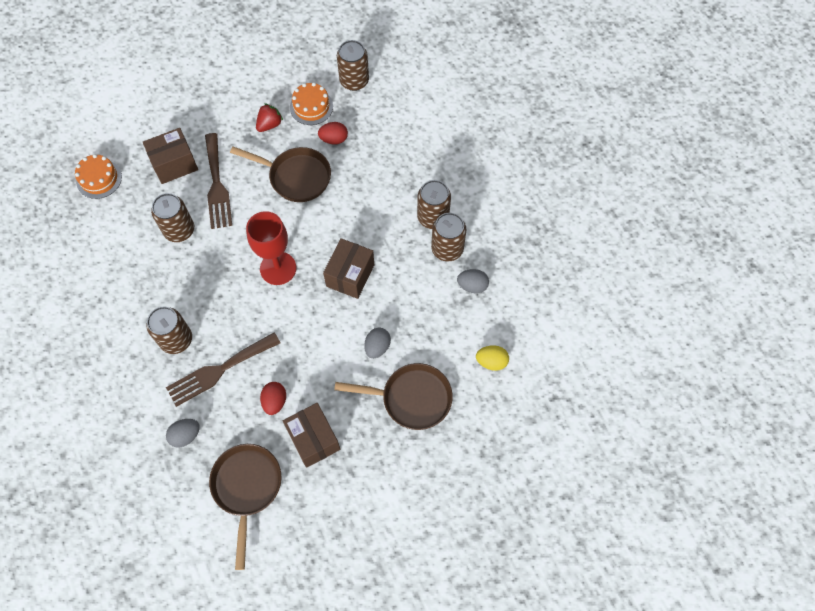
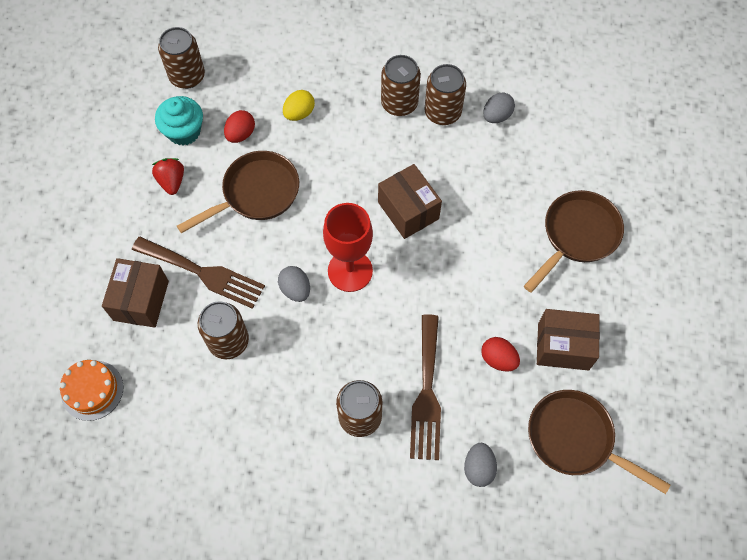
camera: 55 degrees left, 0 degrees up
(311, 107) = (184, 131): orange cake -> turquoise cupcake
(377, 347) = (503, 232): grey egg -> grey egg (295, 289)
(491, 361) = (585, 148): yellow egg -> yellow egg (299, 113)

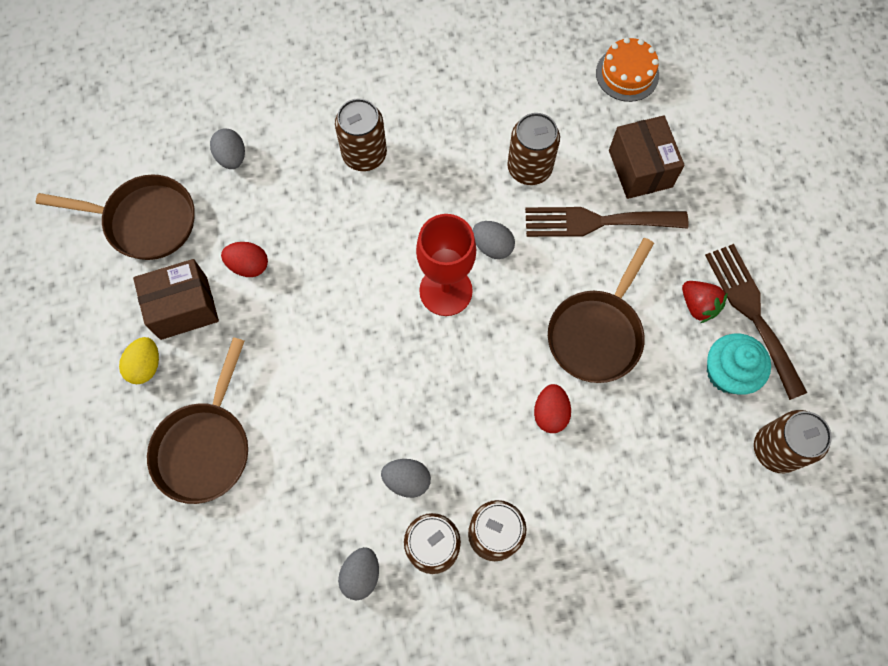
camera: 155 degrees right, 5 degrees up
(241, 134) = (660, 399): red egg -> red egg (550, 413)
(299, 113) = (609, 461): yellow egg -> yellow egg (145, 366)
(408, 210) = (415, 390): brown box -> none
(426, 393) = (309, 202): brown fork -> brown fork (752, 313)
(441, 156) = (407, 480): none -> grey egg

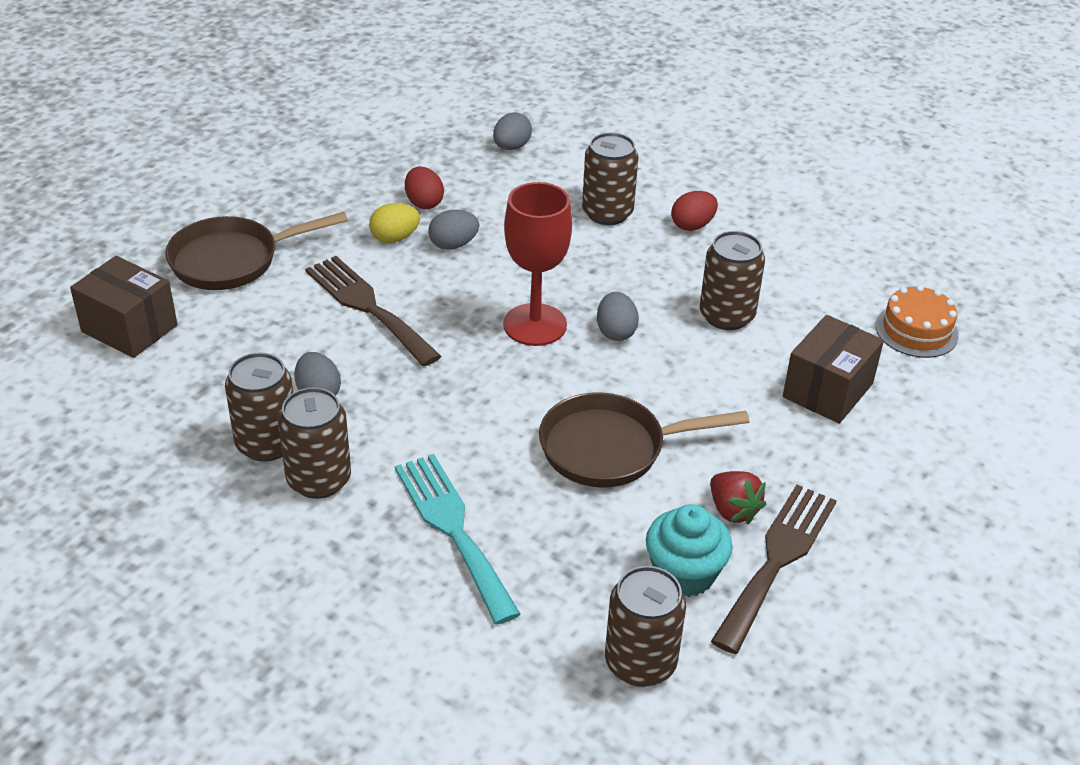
camera: 50 degrees right, 30 degrees down
(145, 221) = (400, 134): brown pan -> none
(145, 366) = (273, 195): yellow egg -> yellow egg (395, 238)
(184, 307) = (346, 189): brown box -> brown box (129, 328)
(361, 574) = (196, 410): grey egg -> grey egg (453, 245)
(550, 413) = (487, 457): red egg -> red egg (692, 225)
(597, 221) = (730, 388): brown fork -> brown fork (368, 307)
(599, 479) = (453, 529): none -> turquoise fork
(698, 305) = (733, 510): red strawberry -> red strawberry turned 45 degrees counterclockwise

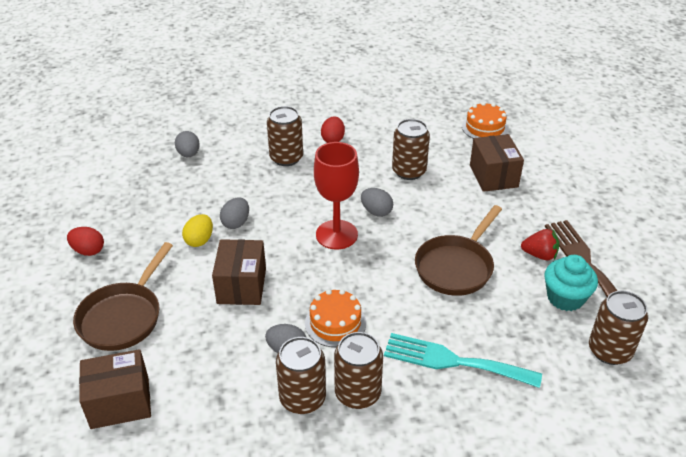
camera: 45 degrees left, 0 degrees up
(368, 307) = (242, 286): brown fork -> brown box
(398, 404) = (335, 323): none -> orange cake
(424, 203) = (186, 212): red egg -> red egg (88, 251)

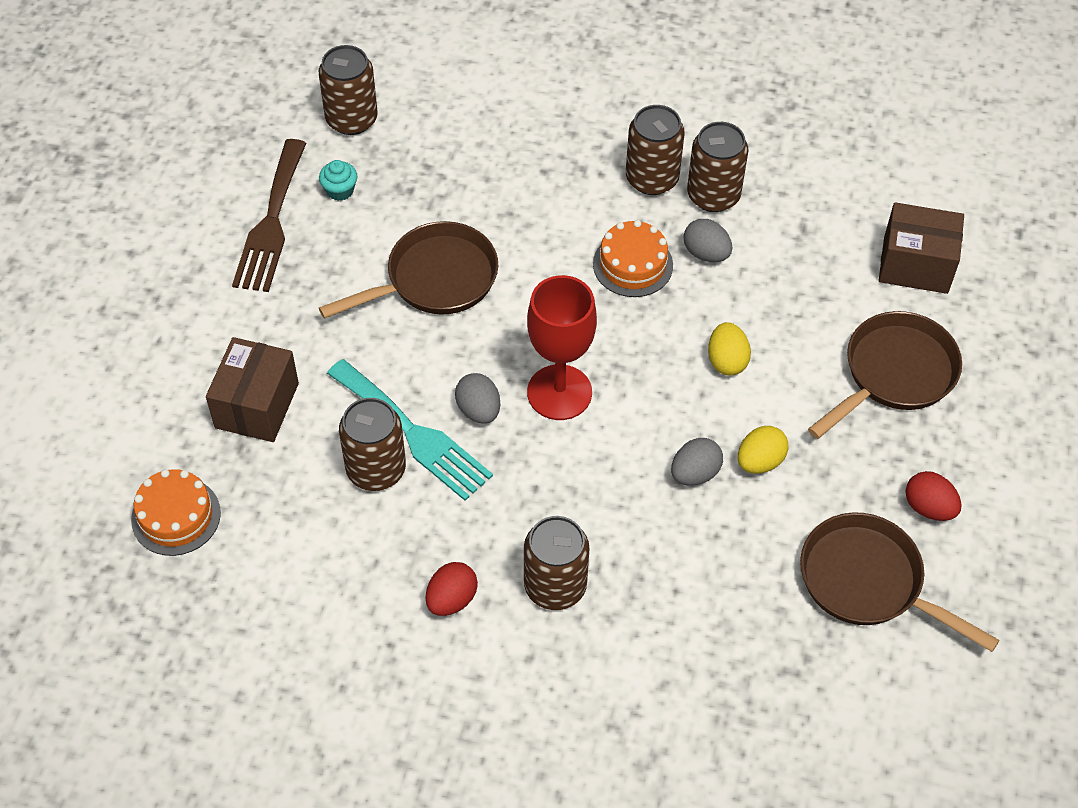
camera: 155 degrees left, 15 degrees up
(119, 207) = (868, 582): none -> brown pan
(189, 154) = (720, 670): grey egg -> none
(242, 286) = (727, 361): brown box -> yellow egg
(453, 361) = (527, 172): turquoise fork -> turquoise fork (413, 434)
(539, 255) = (316, 254): red strawberry -> none
(565, 298) = (340, 190): turquoise cupcake -> turquoise cupcake, size x0.57

